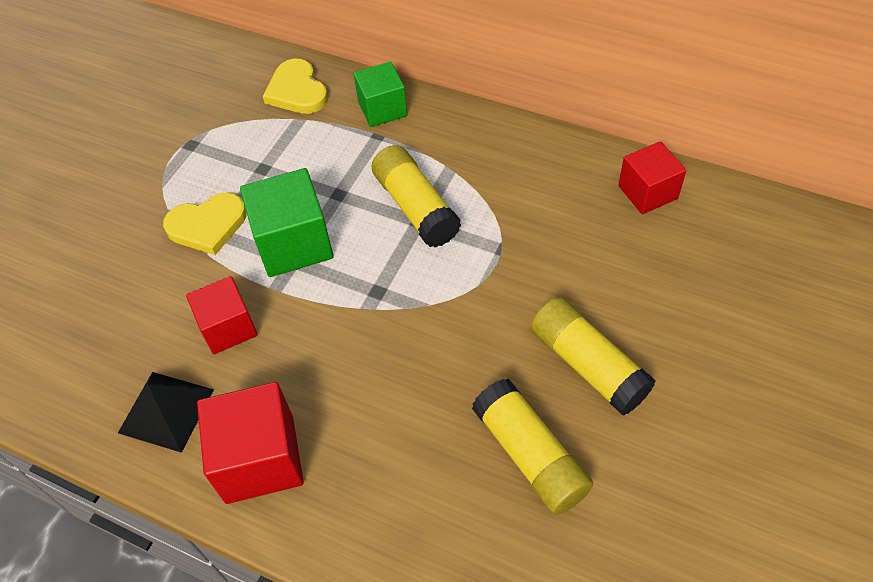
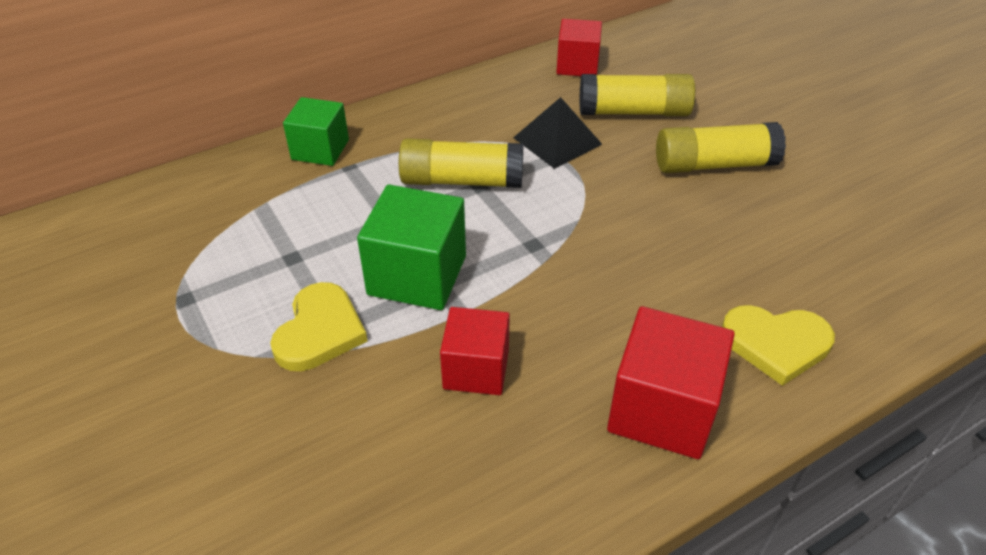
camera: 60 degrees left, 10 degrees down
(166, 411) = (541, 468): black pyramid -> black pyramid (557, 141)
(297, 91) = (220, 191): yellow heart -> yellow heart (776, 344)
(530, 455) = (778, 231): yellow glue stick -> yellow glue stick (633, 112)

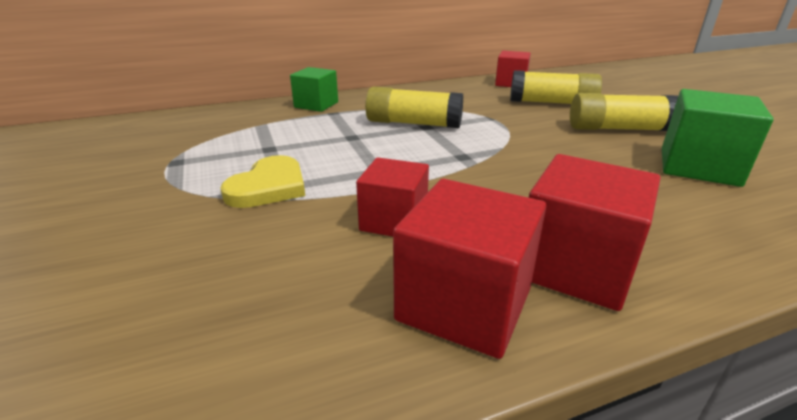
camera: 10 degrees right, 15 degrees down
(417, 275) = (362, 164): green cube -> green cube (698, 167)
(557, 141) = (491, 111): black pyramid -> none
(564, 472) = (464, 304): none -> red cube
(776, 344) = (694, 232): yellow heart -> none

